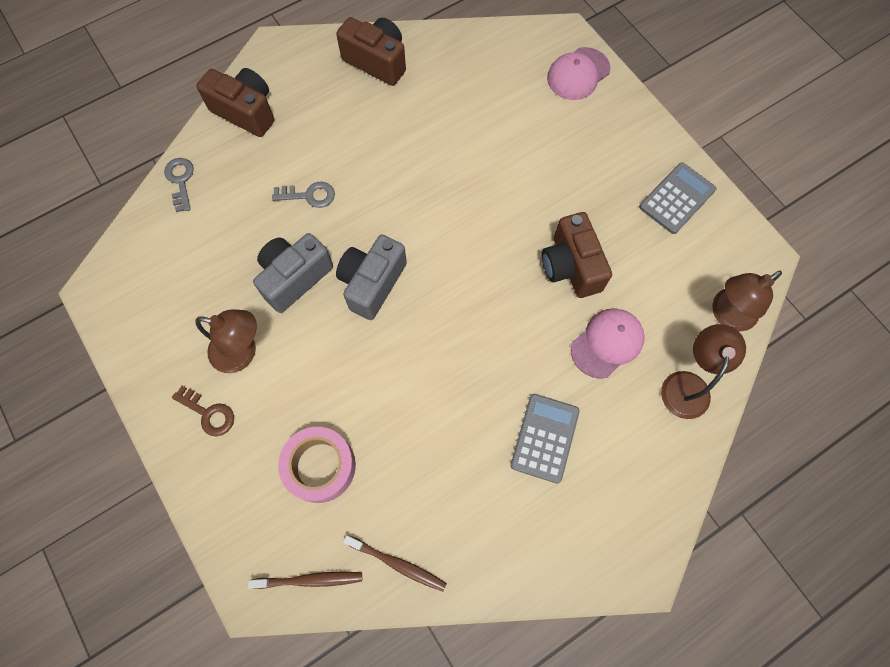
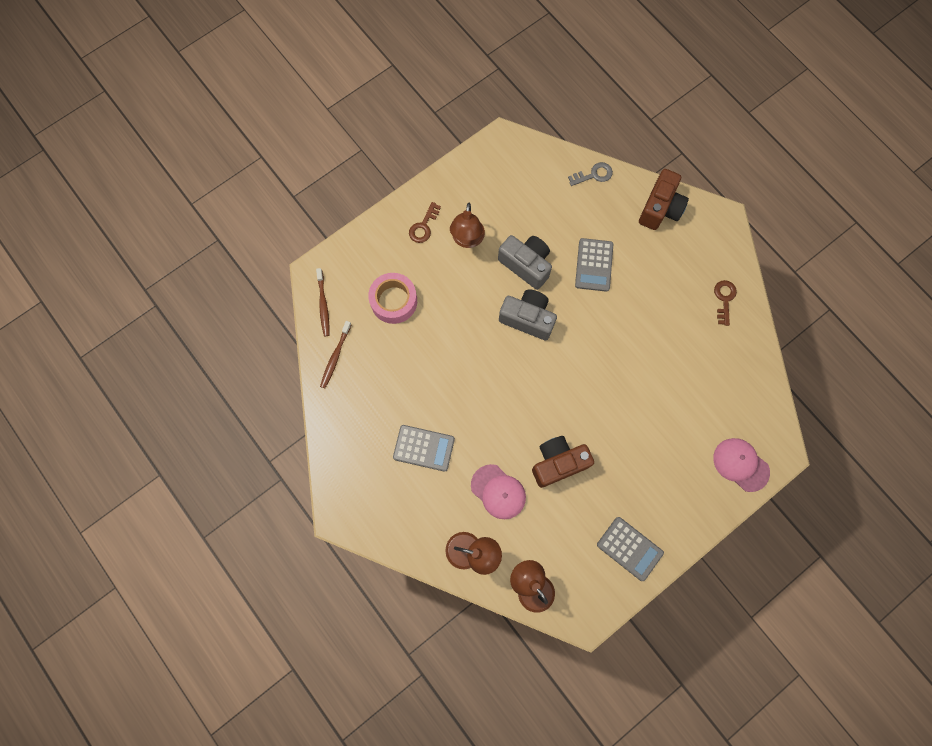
camera: 85 degrees right, 5 degrees up
(309, 195) = (594, 265): grey key -> grey calculator
(377, 61) = (724, 299): brown camera -> brown key

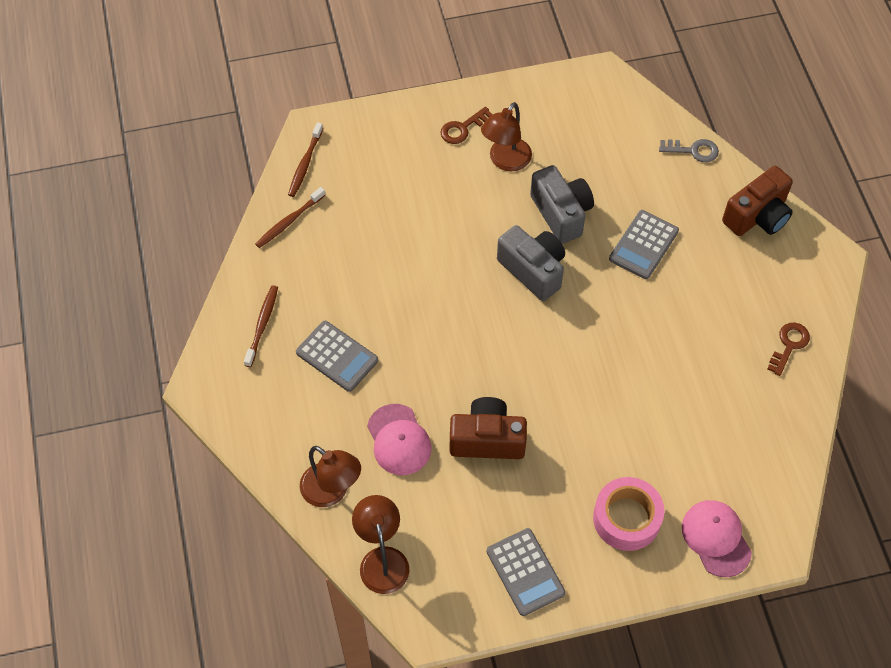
camera: 25 degrees right, 15 degrees down
(358, 447) = (262, 324): none -> brown toothbrush
(394, 301) = (386, 191): pink tape -> pink tape (626, 518)

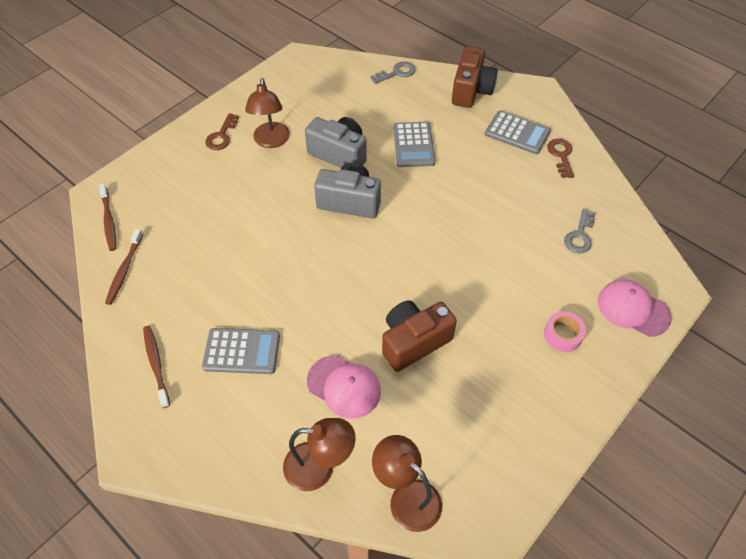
camera: 35 degrees left, 5 degrees down
(525, 572) = (527, 426): grey calculator -> grey calculator (517, 133)
(626, 518) = (562, 335): pink tape -> pink tape, size x0.61
(730, 438) = (579, 236): none -> grey key

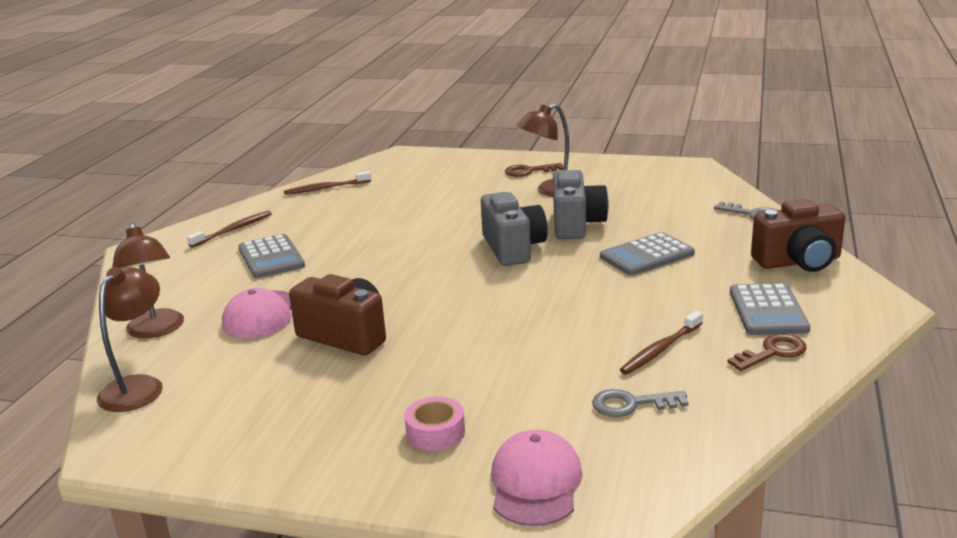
camera: 65 degrees right, 30 degrees down
(109, 221) = (374, 167): brown toothbrush -> brown toothbrush (660, 350)

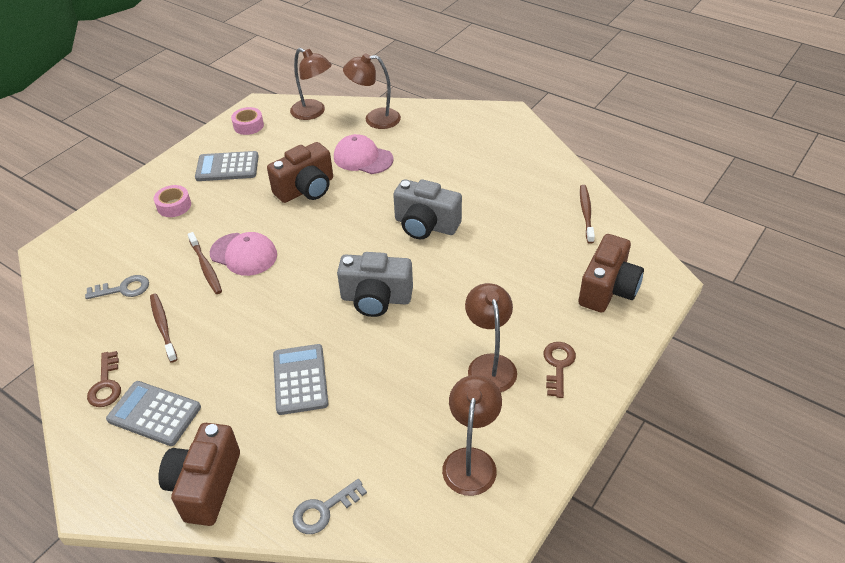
camera: 110 degrees right, 20 degrees up
(184, 439) = (248, 125): none -> pink tape
(234, 230) = (518, 156): brown toothbrush -> brown toothbrush (206, 267)
(271, 257) = (451, 170): grey calculator -> grey calculator (227, 167)
(428, 168) = (608, 289): none -> brown camera
(535, 483) = (100, 230): pink cap -> pink cap (244, 254)
(576, 224) = (396, 355): grey camera -> grey camera (425, 225)
(631, 404) = (123, 289): grey key -> grey key turned 60 degrees clockwise
(649, 181) = (471, 460): none -> brown lamp

